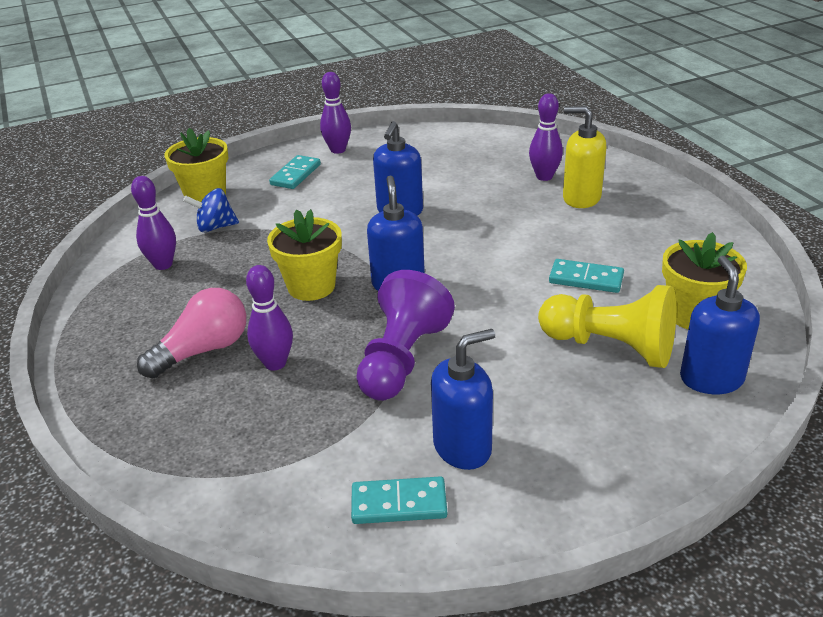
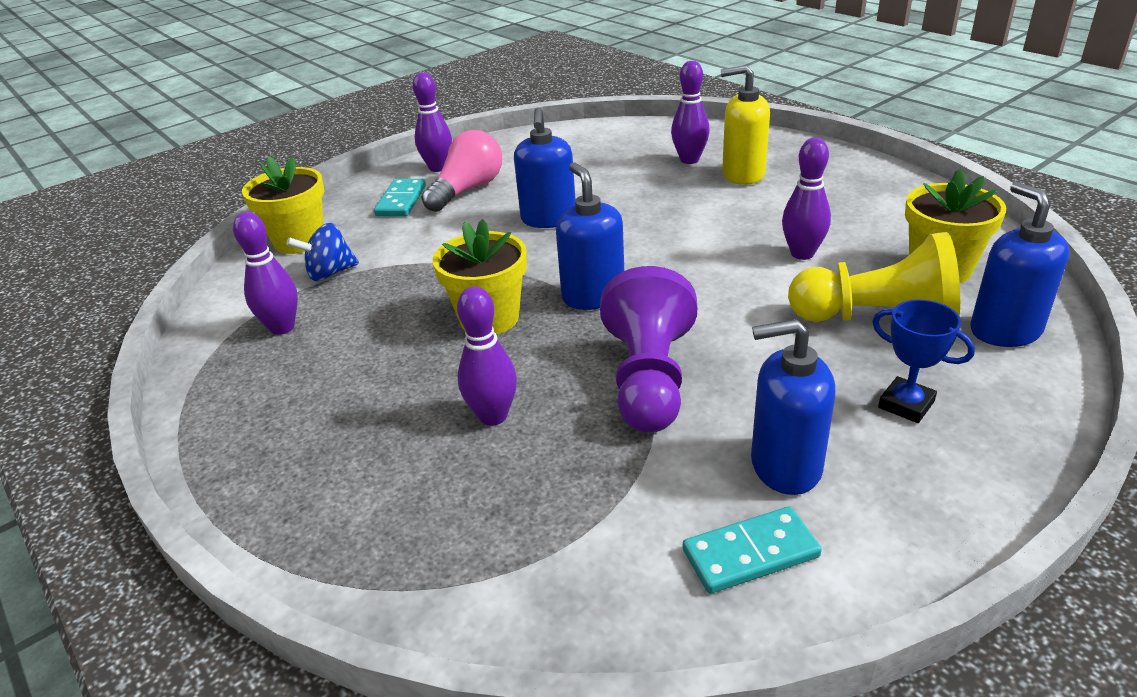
camera: 15 degrees left, 0 degrees up
(203, 350) = (389, 419): pink light bulb -> pink light bulb (467, 190)
(463, 447) = (785, 466): blue soap dispenser -> blue soap dispenser turned 135 degrees counterclockwise
(586, 279) = (802, 253): turquoise domino -> purple bowling pin
(586, 421) = (906, 404): none -> blue trophy

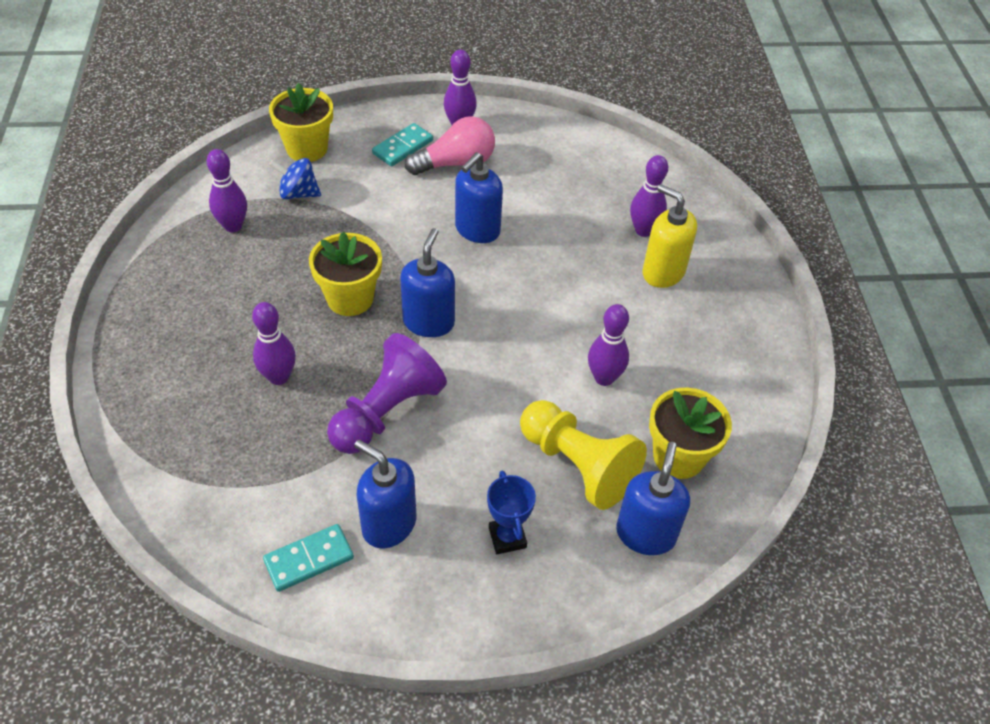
camera: 30 degrees right, 15 degrees up
(750, 554) = (309, 559): turquoise domino -> turquoise domino turned 45 degrees counterclockwise

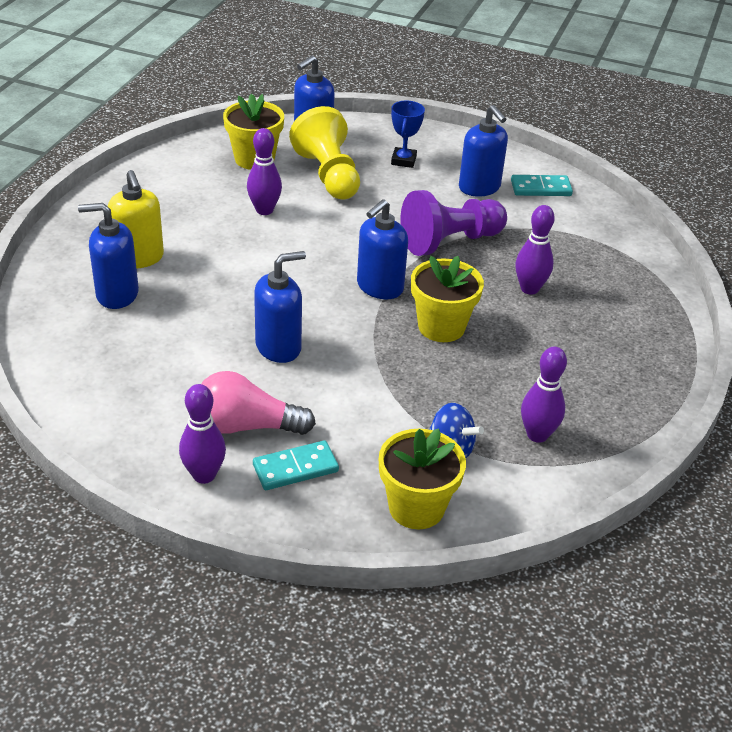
camera: 155 degrees left, 10 degrees down
(643, 230) = (117, 294): purple bowling pin -> blue soap dispenser

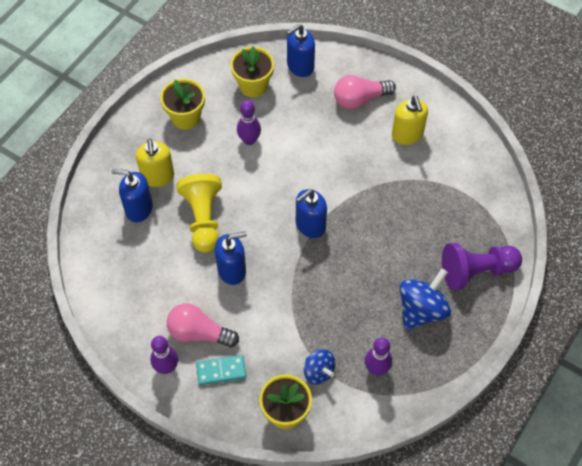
camera: 15 degrees right, 20 degrees up
(328, 175) = (302, 109): yellow pawn -> yellow pawn (203, 219)
(403, 160) = (360, 99): blue trophy -> pink light bulb
(441, 327) = (341, 267): yellow flower pot -> yellow flower pot (186, 117)
(450, 241) = (370, 187): purple pawn -> purple pawn (476, 271)
(479, 187) = (407, 135): blue soap dispenser -> yellow soap dispenser
(529, 289) = (412, 241): purple bowling pin -> none
(540, 188) = (452, 141): turquoise domino -> none
(574, 359) = (421, 309): none -> blue spinning top

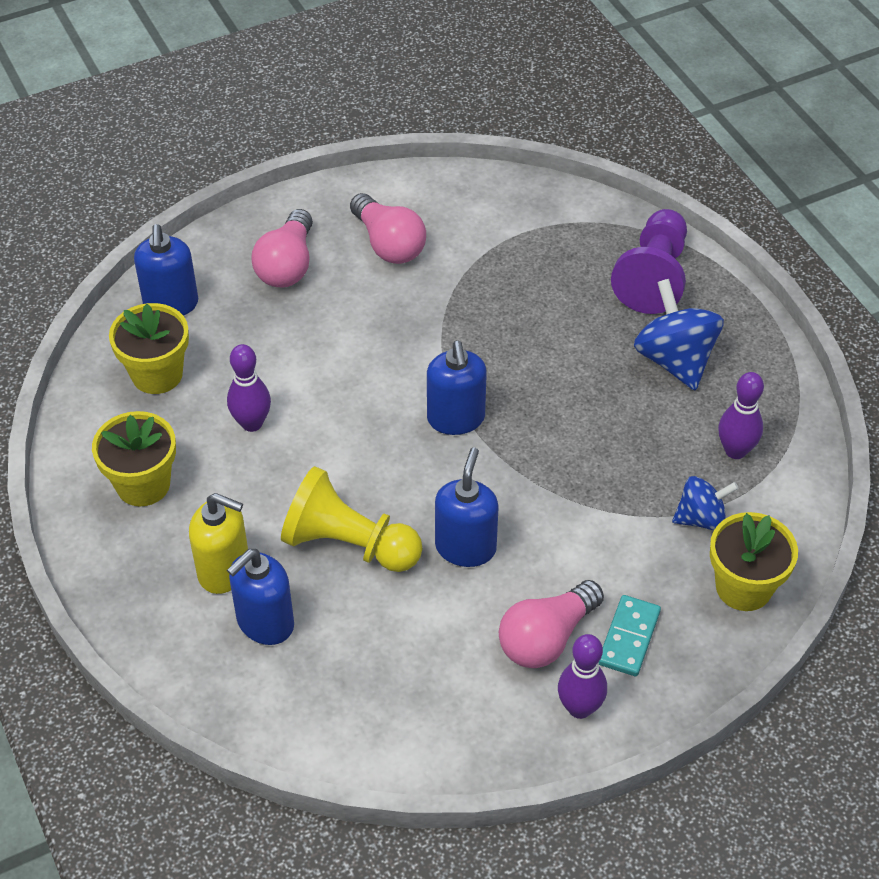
camera: 60 degrees left, 10 degrees down
(407, 135) = (388, 244): yellow soap dispenser -> pink light bulb

